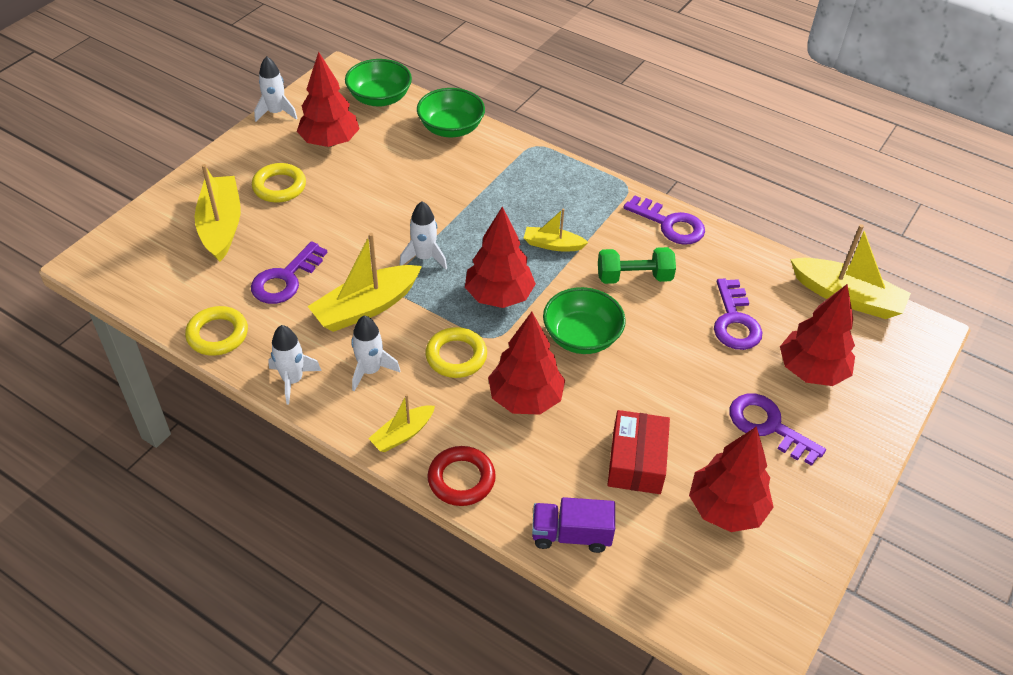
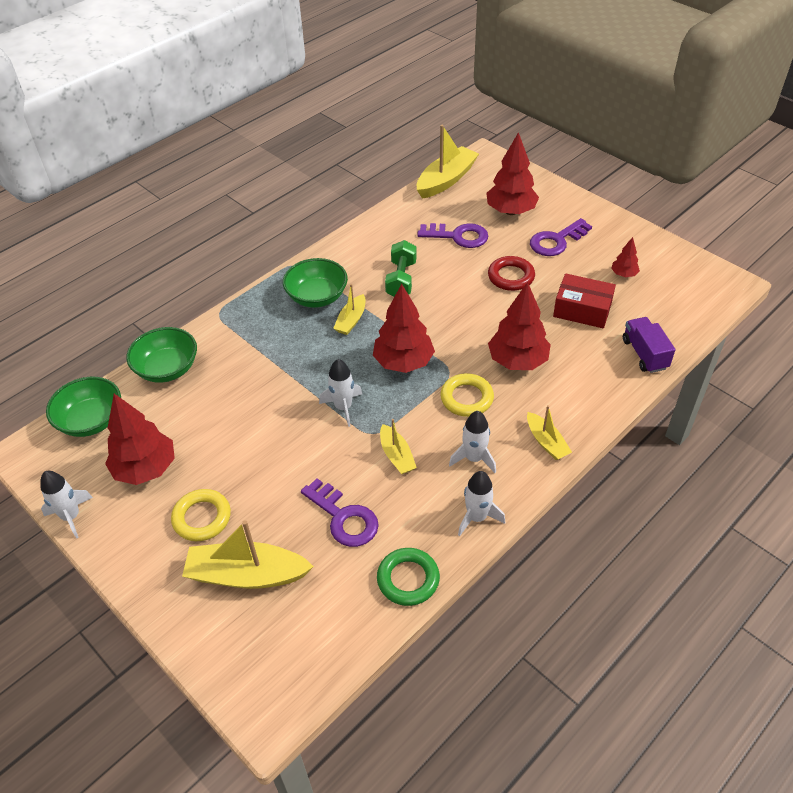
camera: 75 degrees left, 0 degrees up
(217, 334) = (408, 579): yellow ring -> green ring
(366, 307) = (396, 455): yellow boat -> yellow boat, size x0.56
(461, 479) = (593, 409): red ring -> red ring (511, 277)
(571, 535) = (644, 354): purple truck -> purple truck turned 150 degrees clockwise
(581, 337) = (459, 319): green bowl -> green bowl (317, 297)
(670, 224) = (348, 249): purple key -> none
(726, 508) = (623, 274): red tree -> red tree, size x0.49

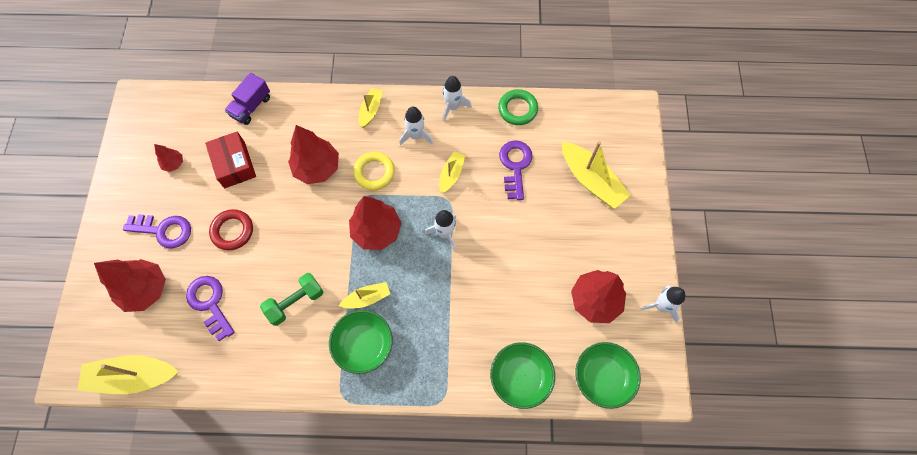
camera: 135 degrees left, 20 degrees up
(202, 518) = (588, 235): yellow ring -> none

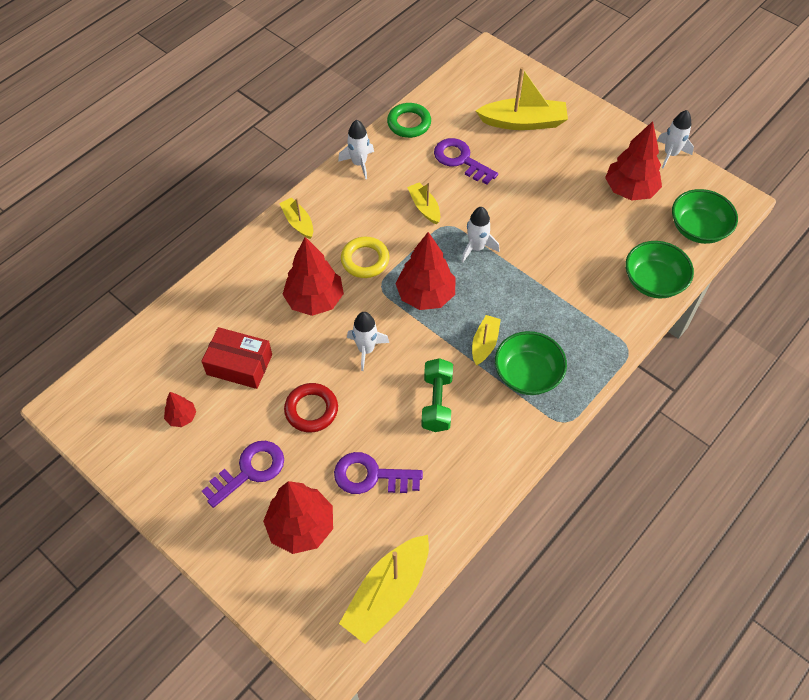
camera: 50 degrees left, 10 degrees down
(251, 106) = (189, 312): purple truck -> none
(416, 136) = (360, 207): white rocket -> white rocket (366, 349)

